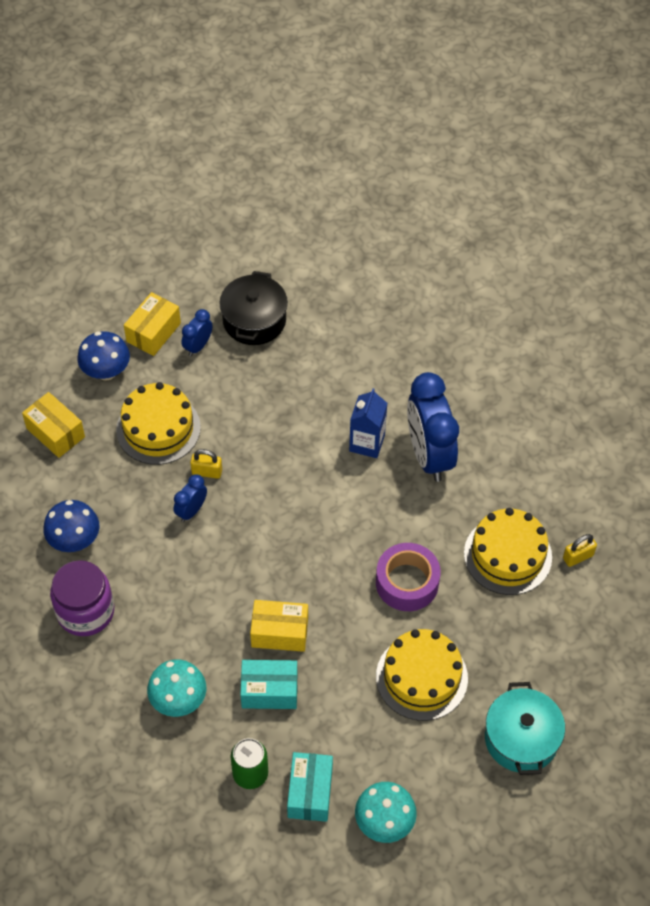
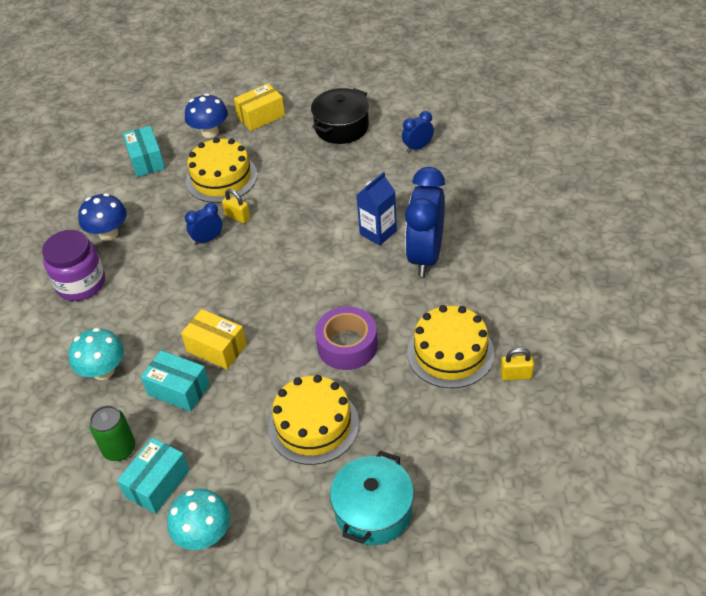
camera: 30 degrees right, 10 degrees down
(55, 432) = (146, 160): yellow box -> turquoise box
(198, 346) = (288, 133): blue clock -> blue clock (418, 147)

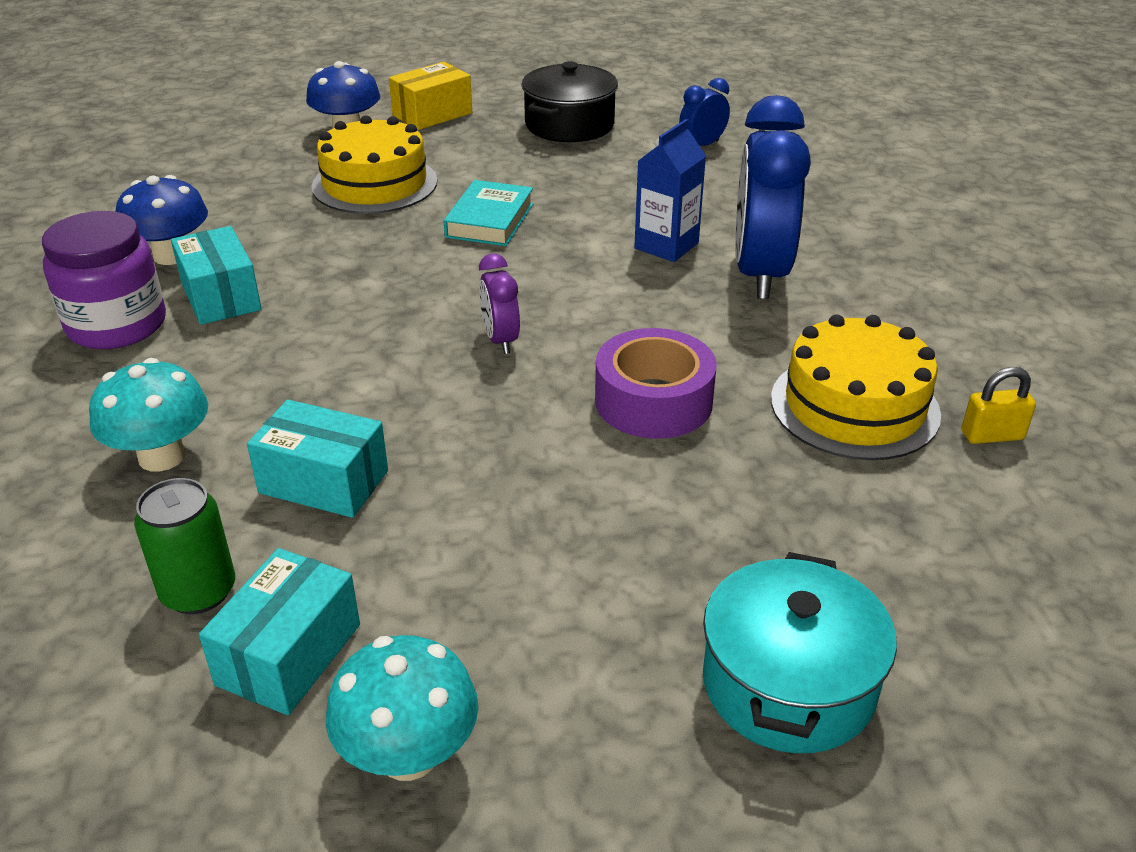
camera: 10 degrees left, 10 degrees down
(146, 160) = (239, 165): turquoise box -> turquoise box (221, 296)
(207, 239) = (359, 260): blue clock -> none
(216, 348) = (395, 413): yellow box -> none
(237, 216) = (410, 230): yellow padlock -> none
(276, 301) = (500, 340): none -> purple clock
(282, 210) = (490, 220): none -> turquoise book
(313, 425) = (617, 531): yellow cake -> none

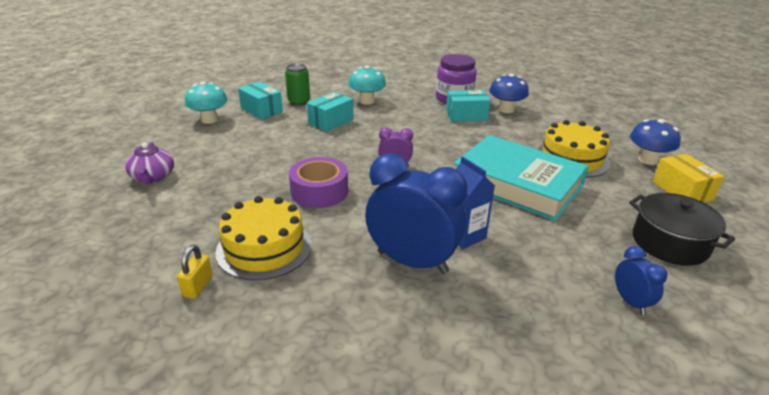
camera: 110 degrees right, 5 degrees down
(490, 220) = (517, 184): turquoise book -> turquoise book, size x2.03
(788, 684) = (153, 177): turquoise pot -> purple teapot

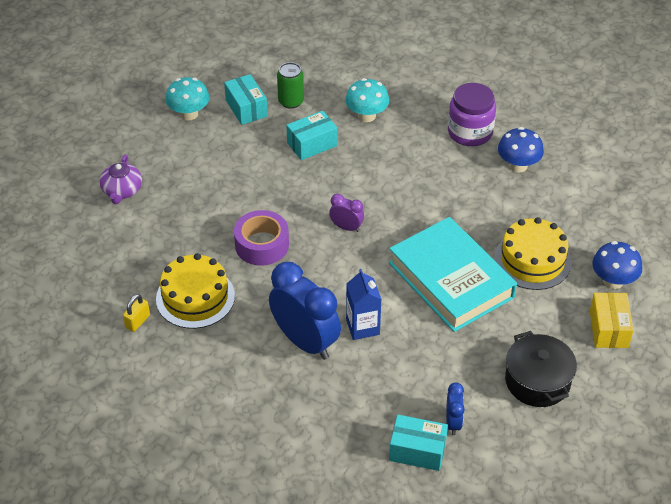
camera: 20 degrees right, 15 degrees up
(466, 116) = (465, 166): turquoise box -> turquoise box (417, 451)

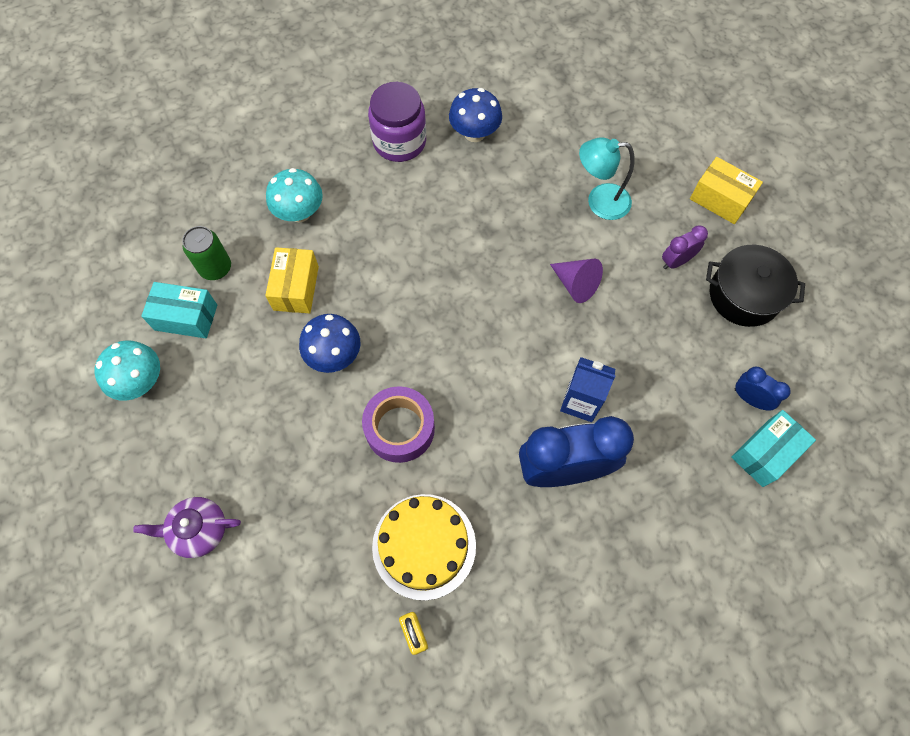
camera: 55 degrees left, 20 degrees up
(122, 190) = (198, 530): purple teapot -> purple teapot turned 135 degrees clockwise
(312, 144) = (296, 288): turquoise box -> yellow box
(346, 227) = (438, 331): purple clock -> purple clock (676, 261)
(451, 280) = (575, 284): turquoise book -> purple cone
(532, 260) = (599, 202): yellow cake -> turquoise lamp
(613, 281) = (668, 158): blue mushroom -> blue mushroom (334, 355)

